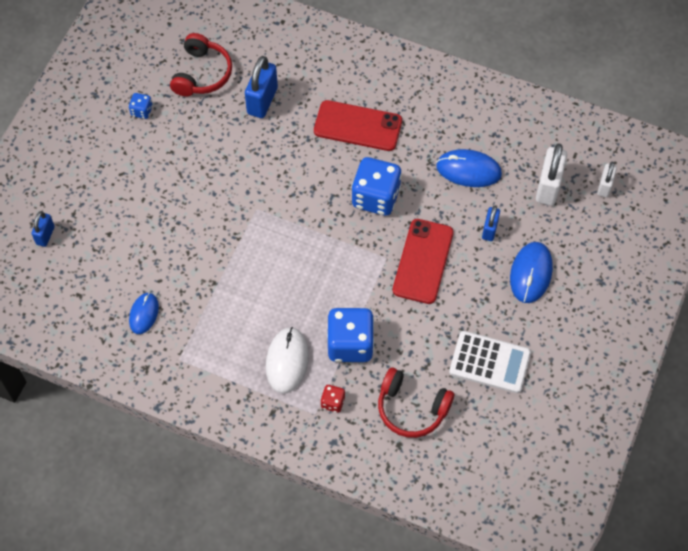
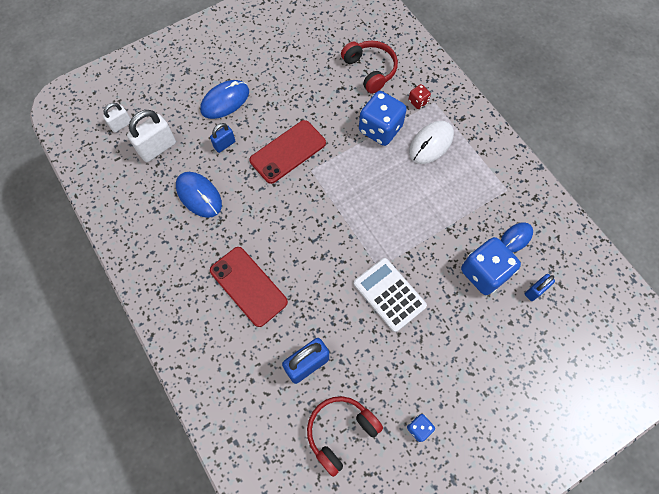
camera: 145 degrees left, 5 degrees up
(45, 235) = (566, 356): blue padlock -> blue padlock (535, 291)
(376, 197) = (282, 218): blue dice -> blue dice (484, 273)
(489, 362) = (300, 66): white calculator -> white calculator (389, 294)

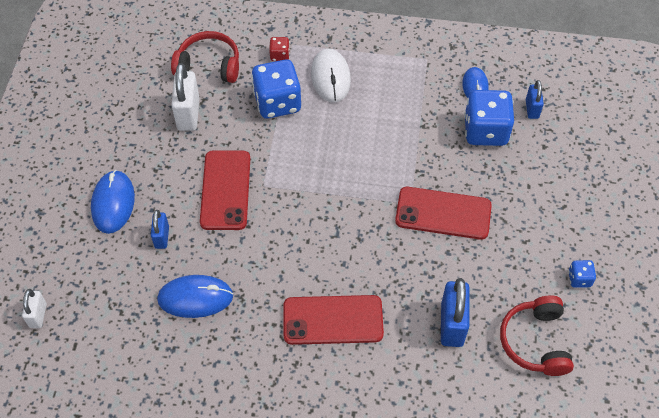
camera: 50 degrees left, 10 degrees down
(157, 148) = (103, 299): white padlock -> white padlock (188, 114)
(389, 294) = (443, 213): white calculator -> red phone

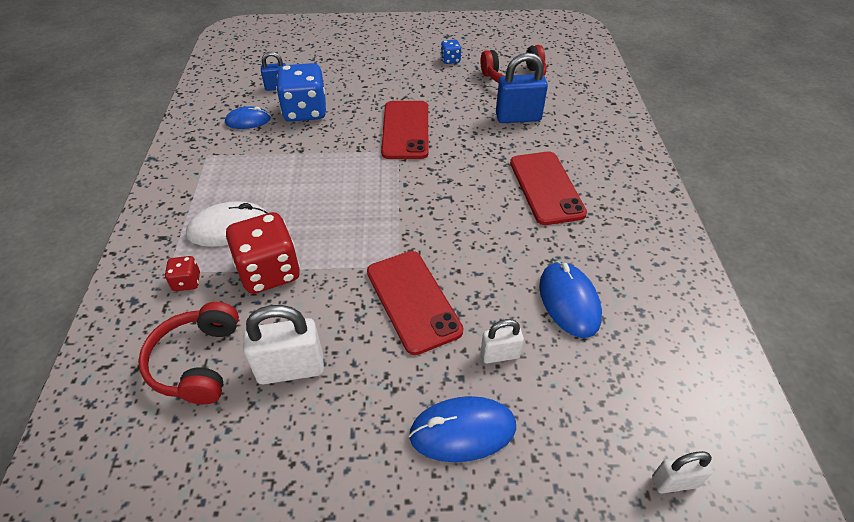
camera: 100 degrees left, 10 degrees down
(162, 237) = (499, 355): blue padlock -> white padlock
(225, 190) = (413, 301): red phone -> red phone turned 75 degrees clockwise
(277, 102) = (269, 272): blue dice -> red dice

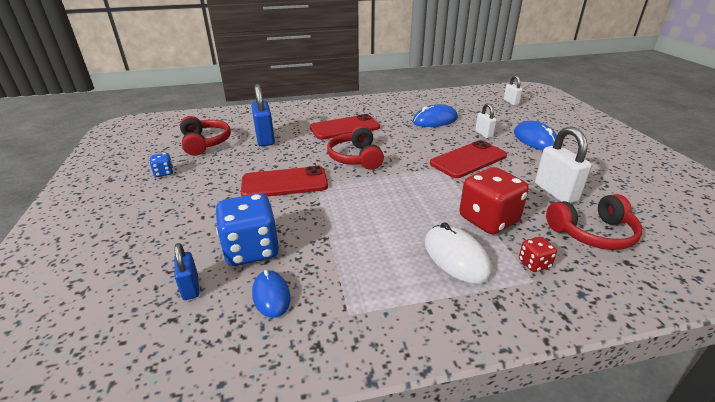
camera: 100 degrees left, 15 degrees down
(449, 187) = (356, 157): none -> red headphones

